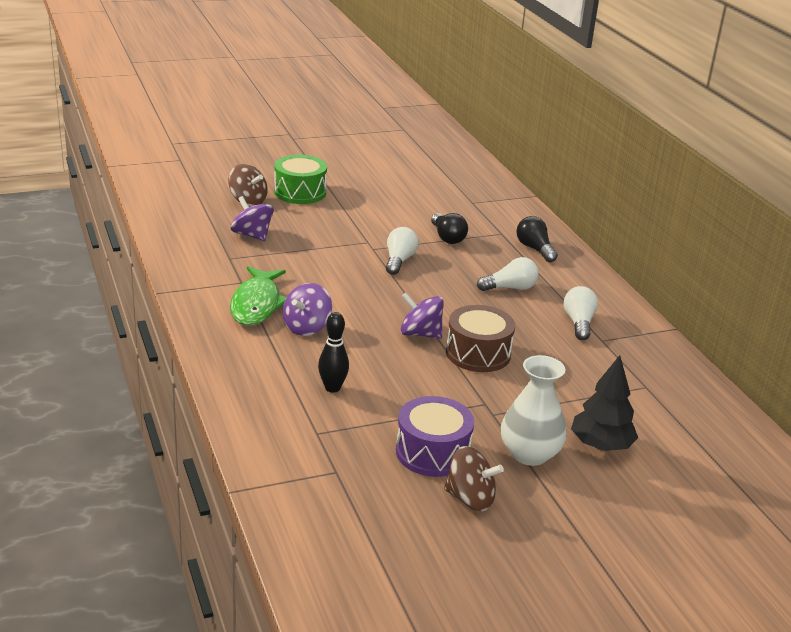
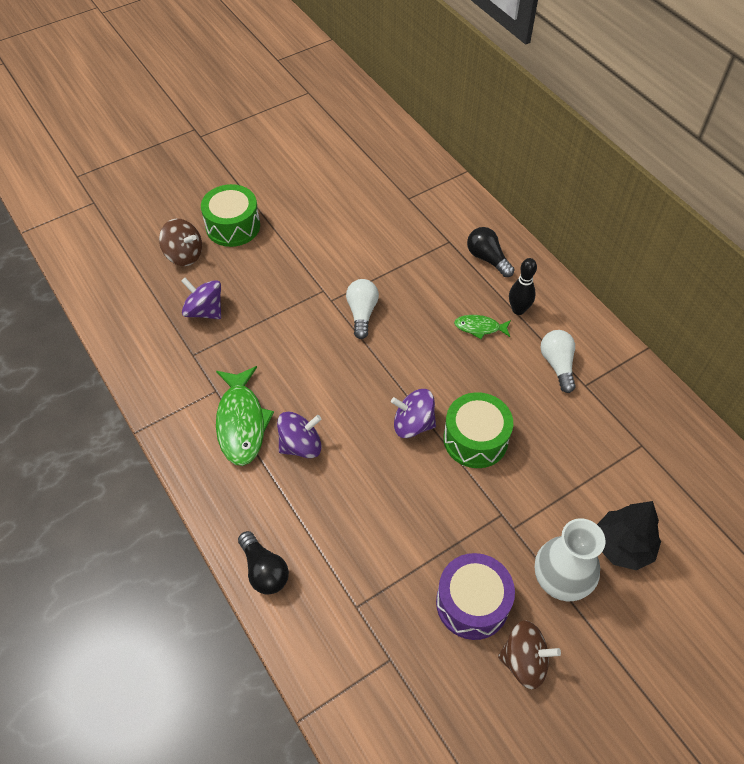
camera: 10 degrees left, 25 degrees up
(306, 327) = (301, 445): purple spinning top -> purple spinning top turned 135 degrees counterclockwise
(332, 388) = (352, 533): black bowling pin -> black bowling pin (518, 310)
(447, 237) = (399, 262): black light bulb -> black light bulb (264, 570)
(478, 353) = (475, 439): brown drum -> green drum
(510, 288) = (480, 328): white light bulb -> green fish

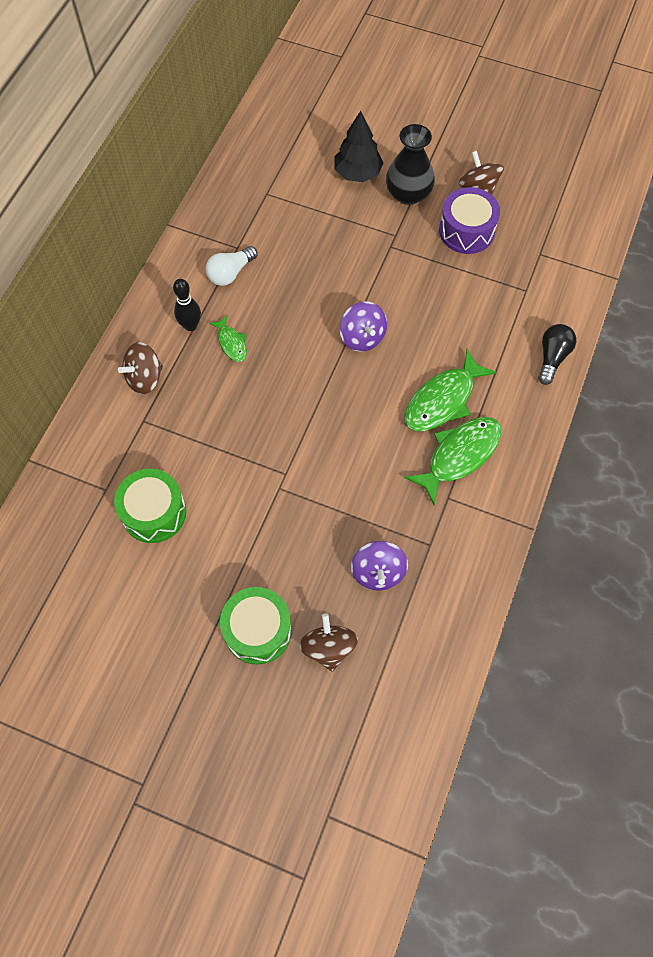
camera: 125 degrees left, 10 degrees up
(301, 445) = (443, 400): purple spinning top -> green fish
(362, 313) = (281, 439): white light bulb -> none
(475, 439) = (342, 291): green drum -> green drum (154, 512)
(487, 259) = (145, 378): black light bulb -> brown spinning top
(561, 578) = (408, 194): white vase -> black vase

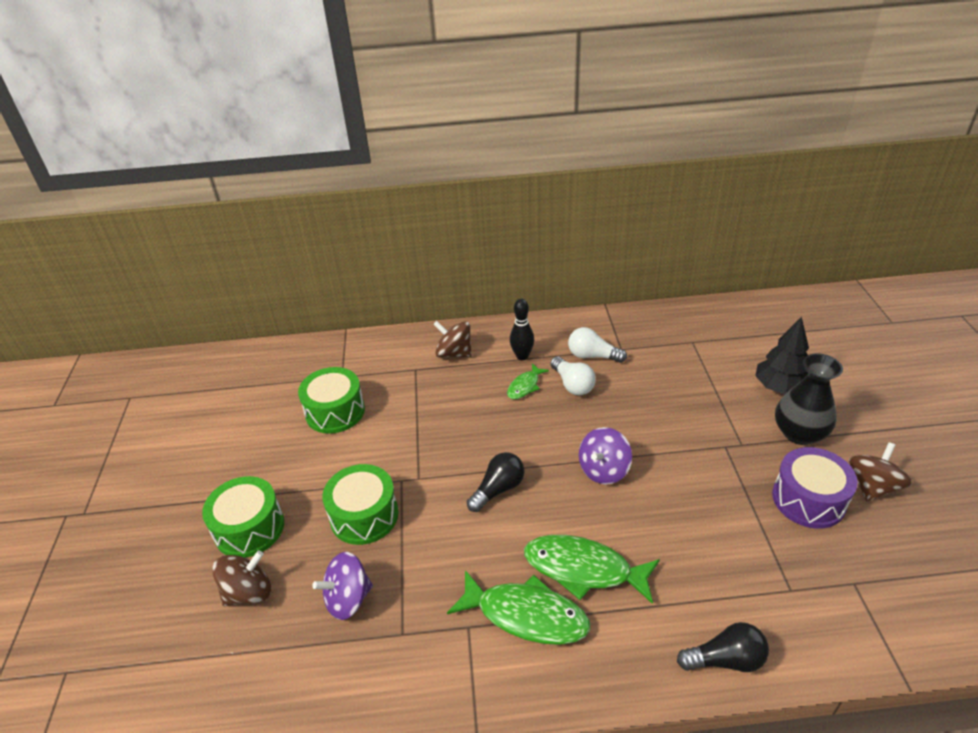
camera: 65 degrees right, 25 degrees down
(255, 307) = (572, 384): none -> white light bulb
(301, 531) = (364, 515): none -> green drum
(335, 419) = (498, 489): none -> black light bulb

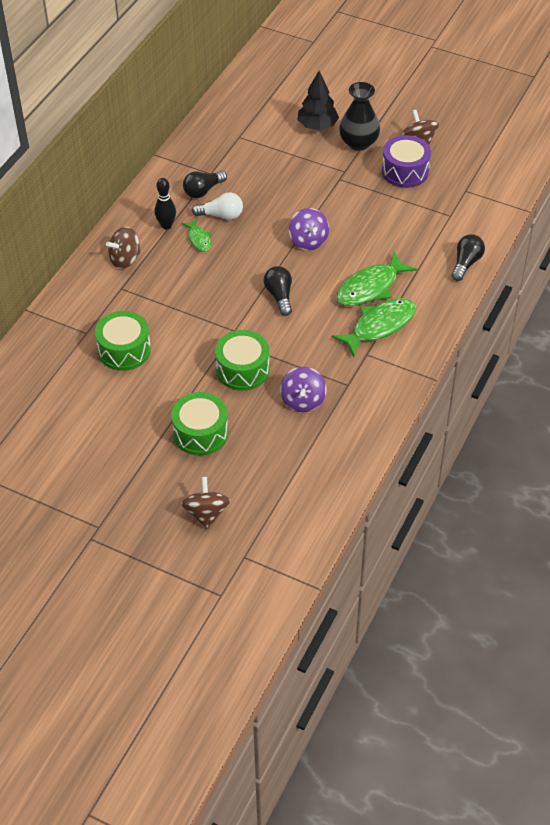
camera: 60 degrees left, 10 degrees up
(248, 592) = (257, 448): brown spinning top -> brown spinning top (206, 513)
(592, 356) = (203, 191): white light bulb -> black light bulb

